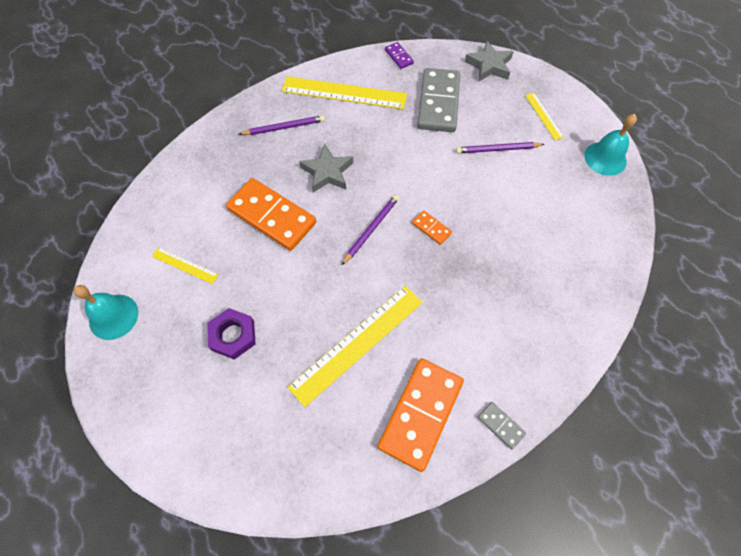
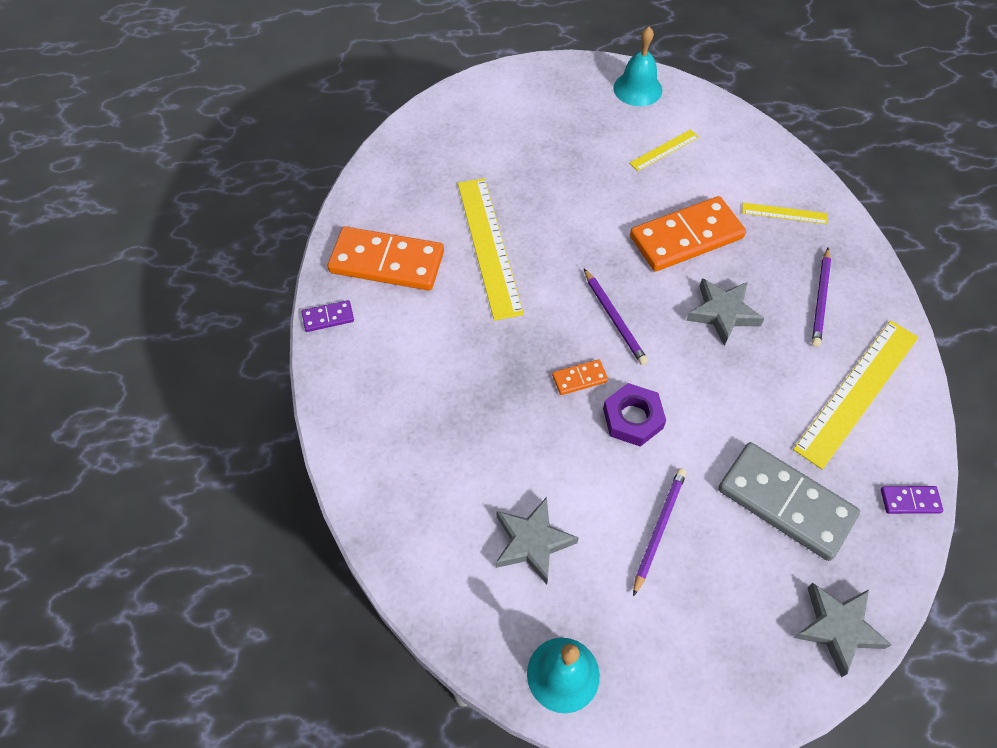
camera: 120 degrees right, 5 degrees down
(233, 335) = (562, 160): purple nut -> purple nut (633, 418)
(421, 414) = (387, 262): orange domino -> orange domino turned 45 degrees counterclockwise
(500, 425) = (328, 317): grey domino -> purple domino
(544, 116) = (689, 641): yellow ruler -> yellow ruler (784, 213)
(553, 203) = (532, 542): none -> grey star

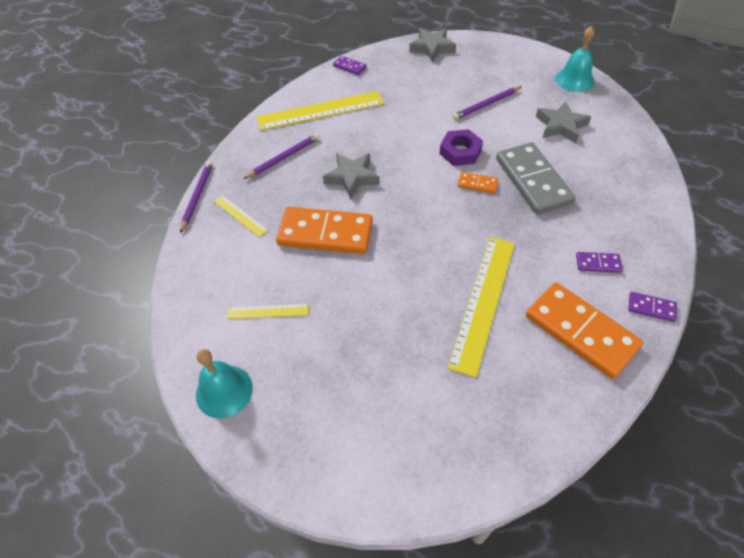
camera: 145 degrees left, 5 degrees down
(397, 341) = (598, 263): none -> purple domino
(614, 318) = (426, 206): purple pencil -> purple pencil (197, 196)
(785, 503) = (410, 89): grey domino -> grey domino (533, 181)

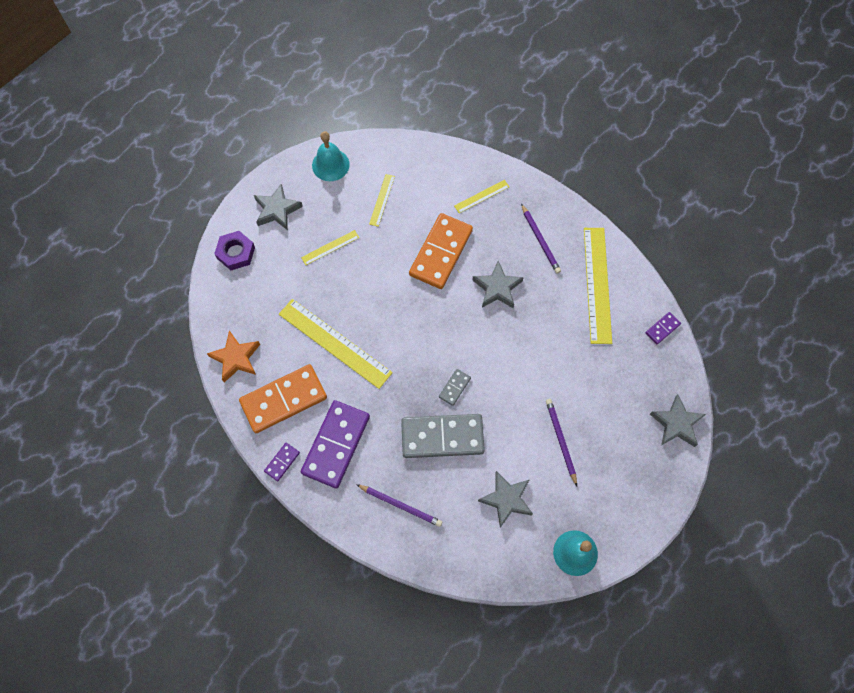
camera: 105 degrees right, 15 degrees up
(197, 196) = (514, 169): purple pencil -> purple pencil (400, 505)
(317, 439) = (277, 210): none -> grey star
(356, 348) = (330, 247): none -> yellow ruler
(460, 152) = (500, 389): purple nut -> purple nut (236, 253)
(477, 184) = (454, 387): orange domino -> grey domino
(561, 408) = (236, 358): none -> orange star
(598, 263) = (336, 444): purple domino -> purple domino, size x2.26

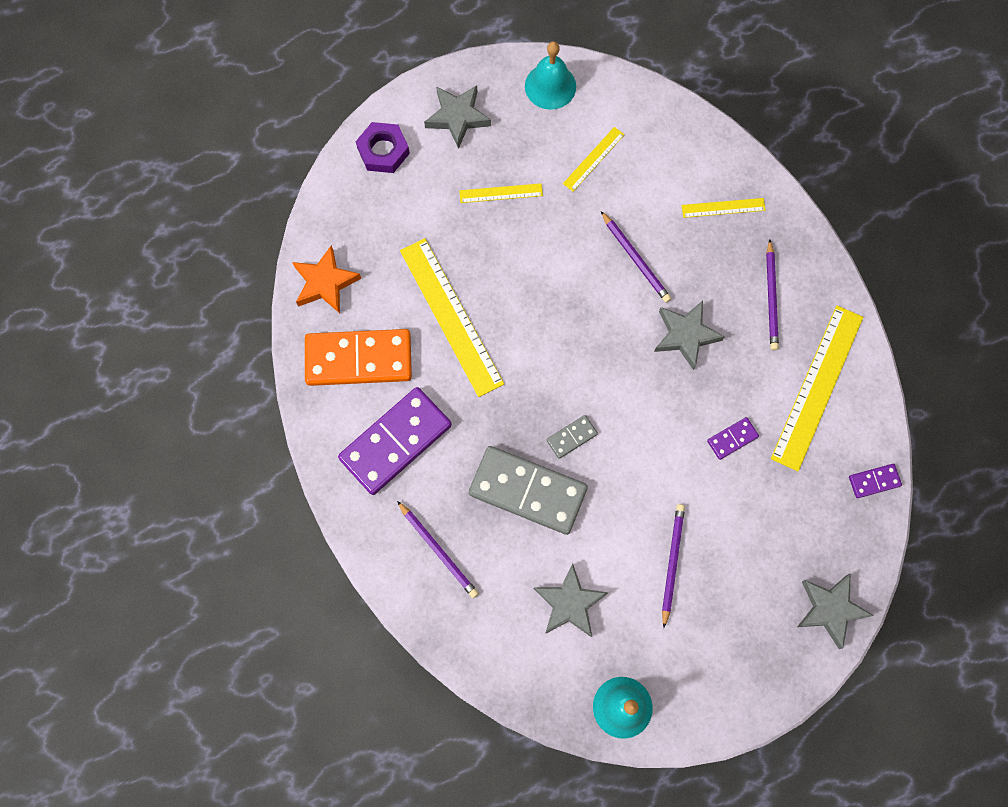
camera: 25 degrees right, 5 degrees up
(282, 462) = (323, 433): purple domino -> purple domino (732, 439)
(440, 252) = (635, 259): orange domino -> purple pencil

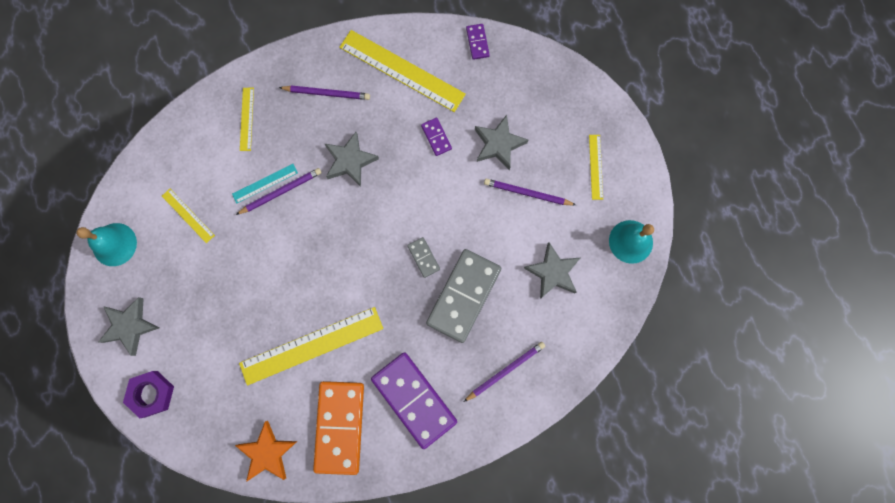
camera: 85 degrees left, 5 degrees up
(501, 193) = (207, 295): yellow ruler -> yellow ruler (596, 167)
(644, 239) = (265, 183): none -> turquoise ruler
(830, 609) = (568, 87): grey star -> grey star (498, 144)

